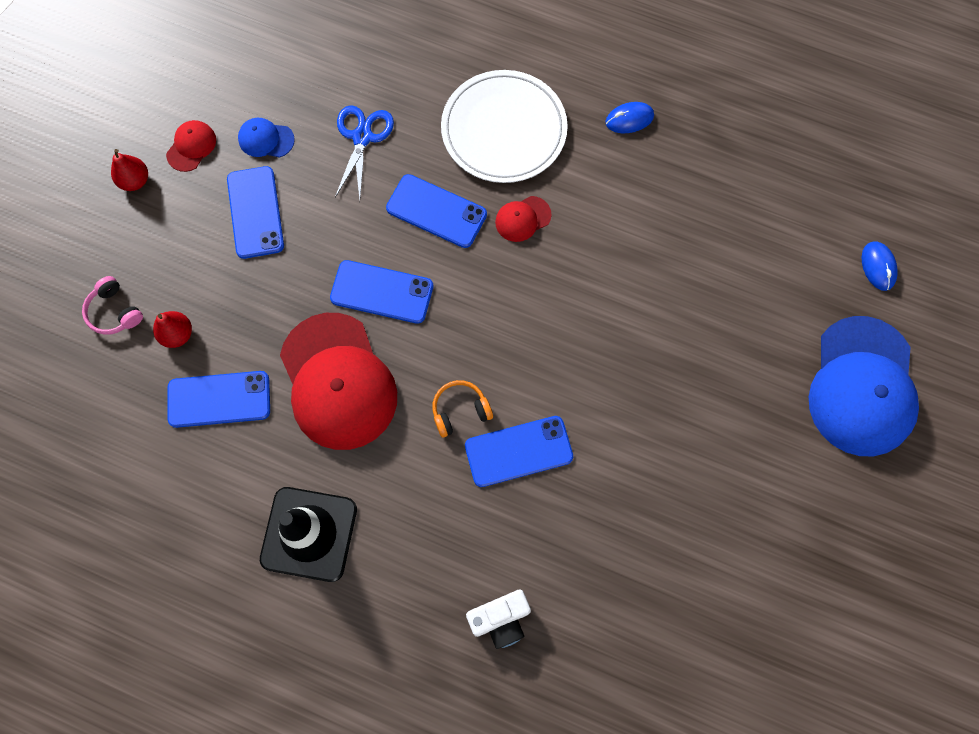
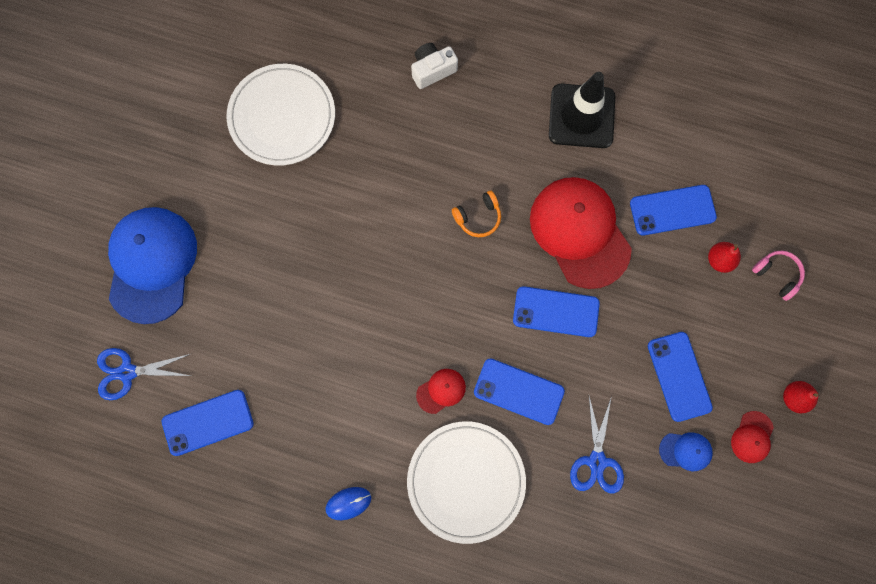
camera: 175 degrees right, 5 degrees up
(518, 451) = (428, 190): blue phone -> blue phone (208, 422)
(706, 568) = (282, 117): none -> white plate
(878, 267) = (127, 372): blue mouse -> blue scissors

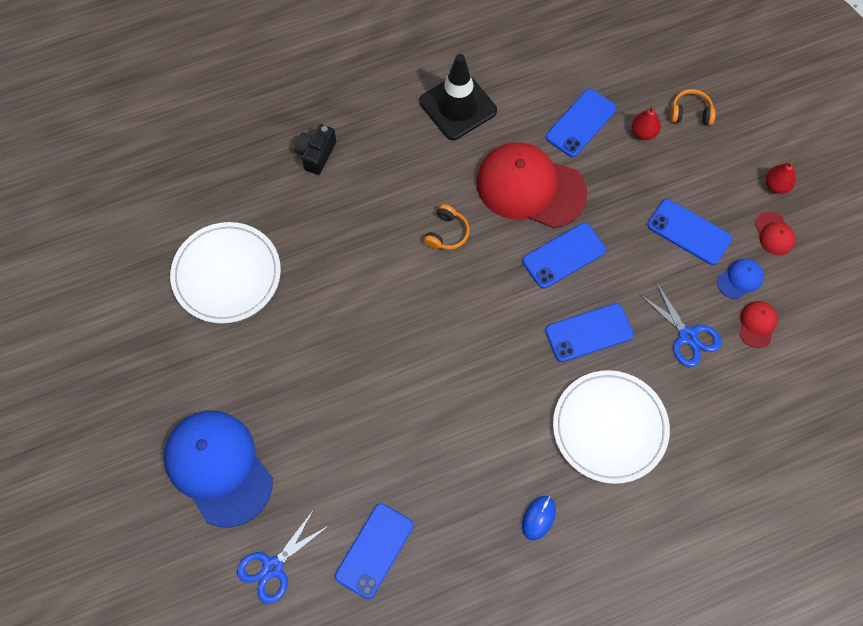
camera: 40 degrees left, 10 degrees down
(432, 70) = (316, 154): white camera -> black camera
(441, 391) = (532, 378): red cap -> red cap (757, 324)
(777, 275) = (690, 113): pink headphones -> orange headphones

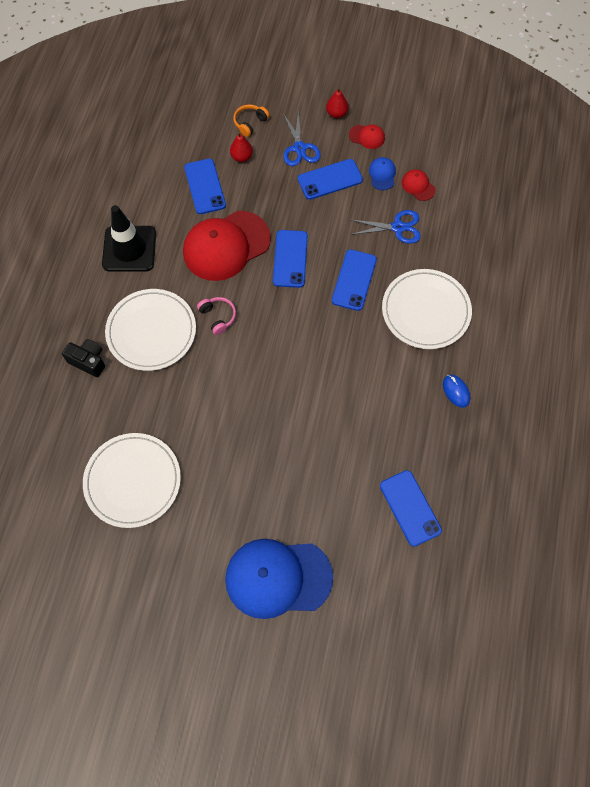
camera: 55 degrees left, 0 degrees up
(273, 567) = (377, 584): blue scissors -> blue scissors (299, 148)
(316, 154) = (88, 361): black camera -> black camera turned 150 degrees clockwise
(386, 186) = (151, 331): none -> white plate
(447, 233) = (218, 317): orange headphones -> pink headphones

